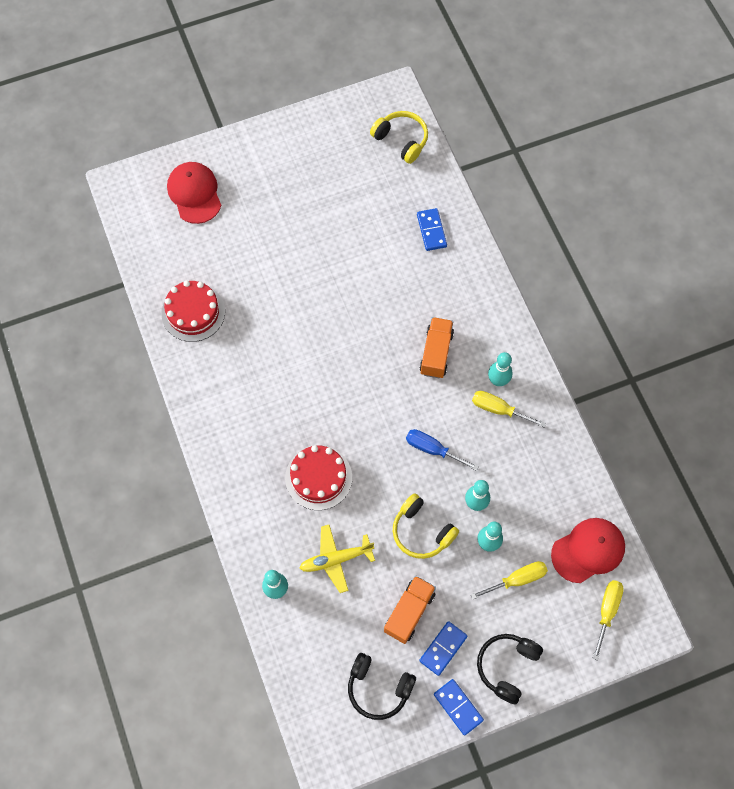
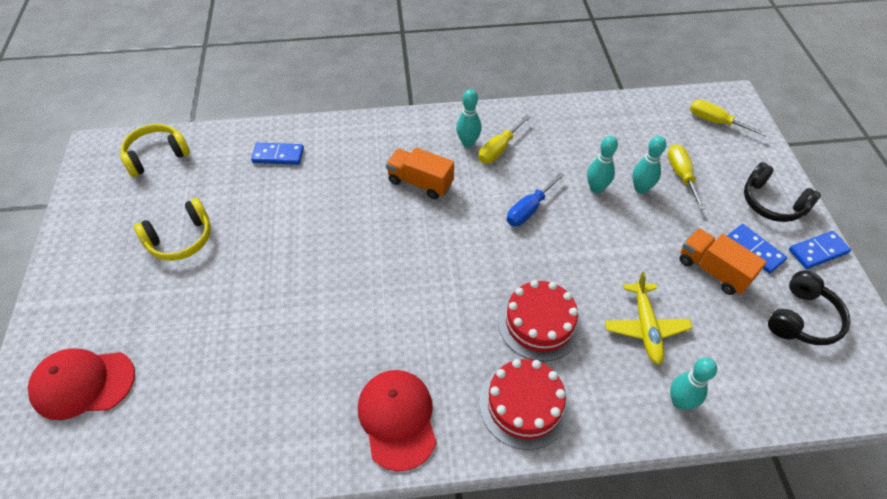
camera: 75 degrees left, 15 degrees down
(193, 312) = (261, 423): red cake -> red cake (524, 404)
(421, 531) = (621, 239): yellow headphones -> yellow headphones (181, 239)
(588, 550) = (655, 120): red cap -> red cap (397, 419)

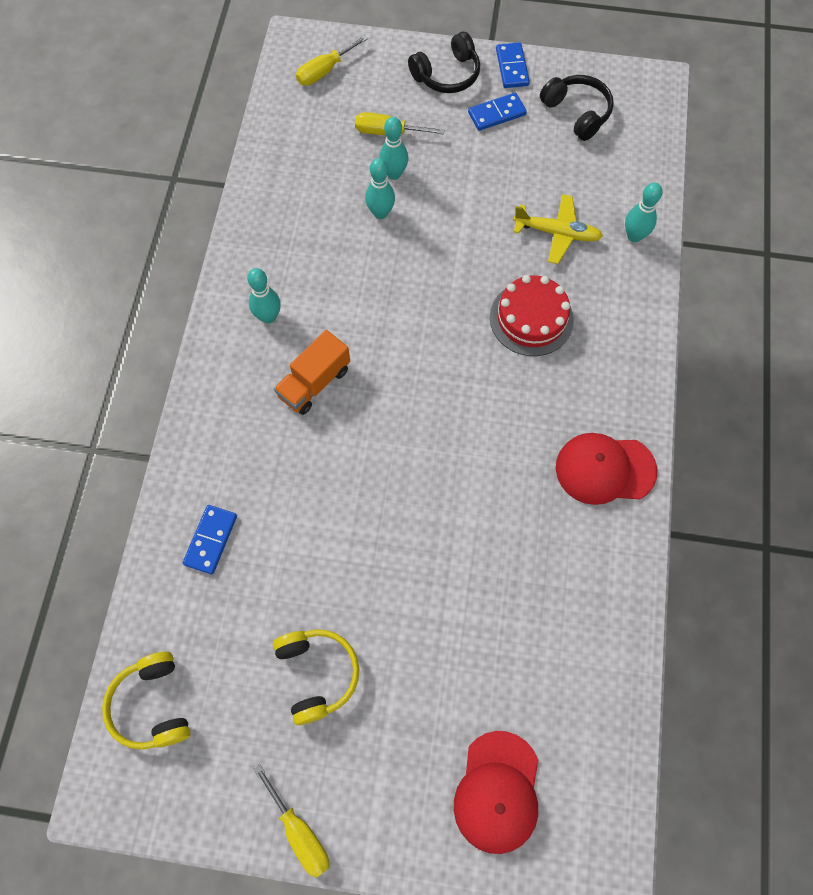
camera: 75 degrees left, 15 degrees up
(499, 149) = (290, 287): yellow screwdriver -> yellow screwdriver (299, 832)
(524, 404) = (612, 357): red cake -> none
(529, 209) = (389, 284): blue screwdriver -> none
(713, 270) = (510, 155): orange truck -> none

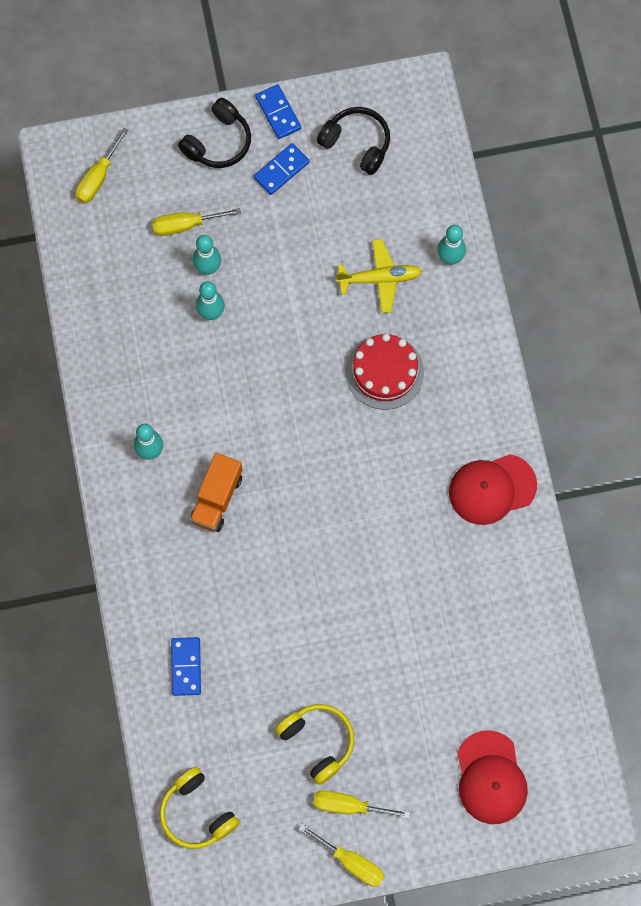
camera: 20 degrees left, 5 degrees up
(322, 762) = (348, 805): none -> yellow screwdriver

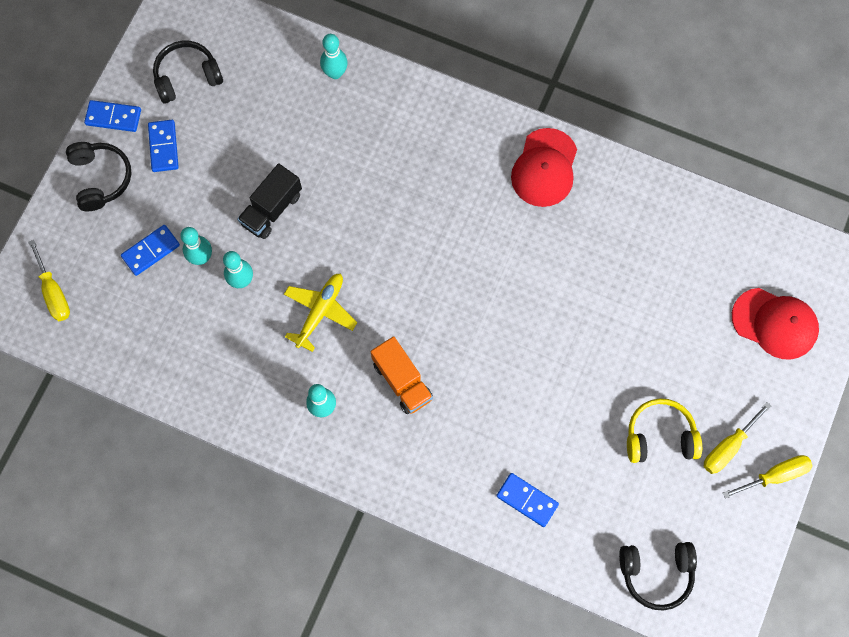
camera: 55 degrees left, 0 degrees up
(185, 225) = (151, 251): yellow screwdriver -> blue domino
(197, 813) = (656, 573): yellow headphones -> black headphones
(290, 293) = (272, 209): none -> black truck
(379, 279) = (312, 135): yellow plane -> yellow plane (320, 312)
(384, 372) = (391, 182): red cake -> none

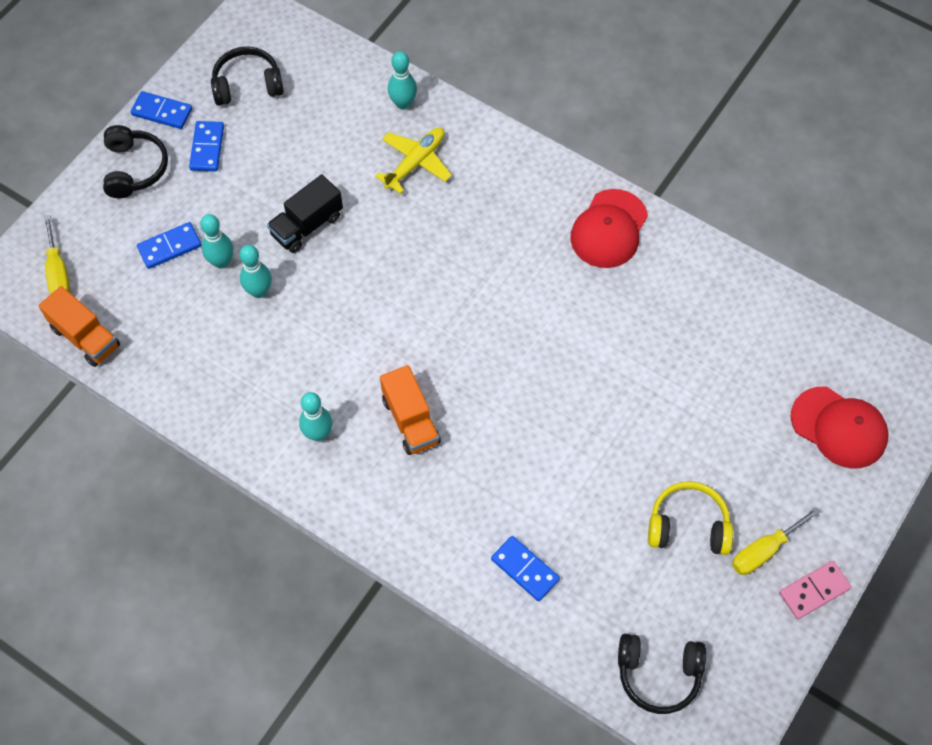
camera: 10 degrees right, 10 degrees down
(94, 351) = (85, 337): none -> orange truck
(320, 312) = (336, 336): yellow plane -> yellow plane (415, 163)
(775, 475) = (814, 590): yellow screwdriver -> pink domino

